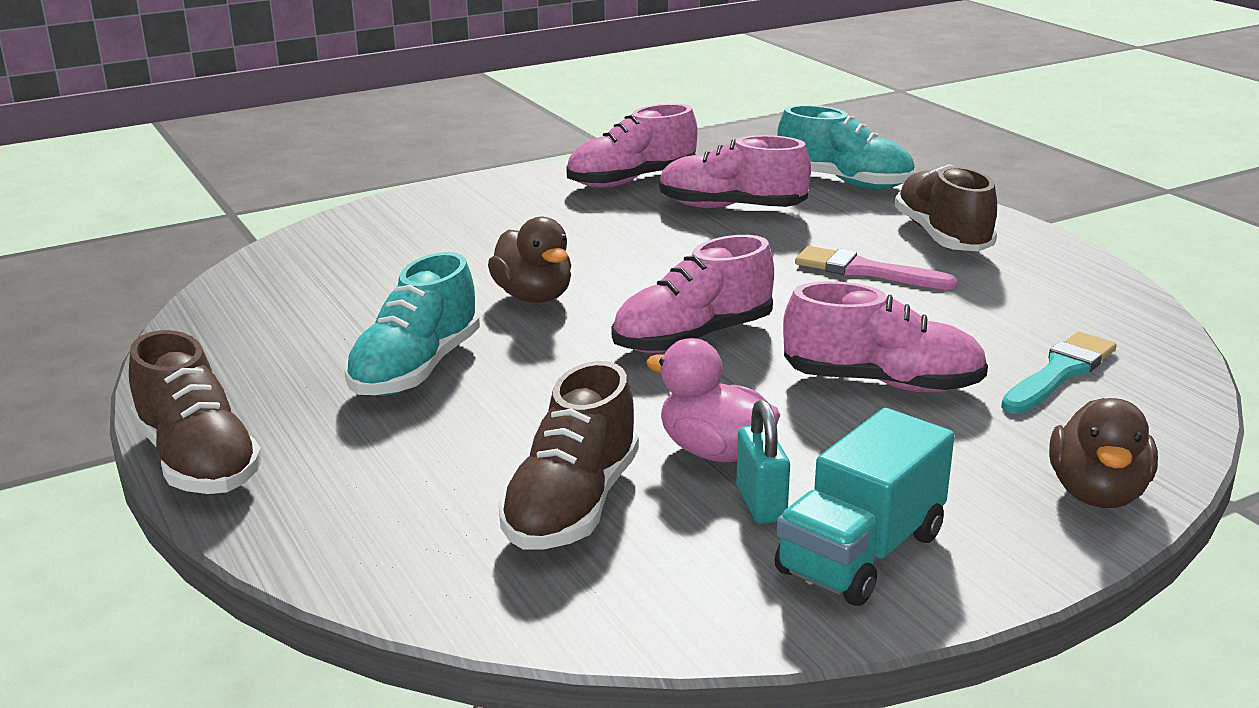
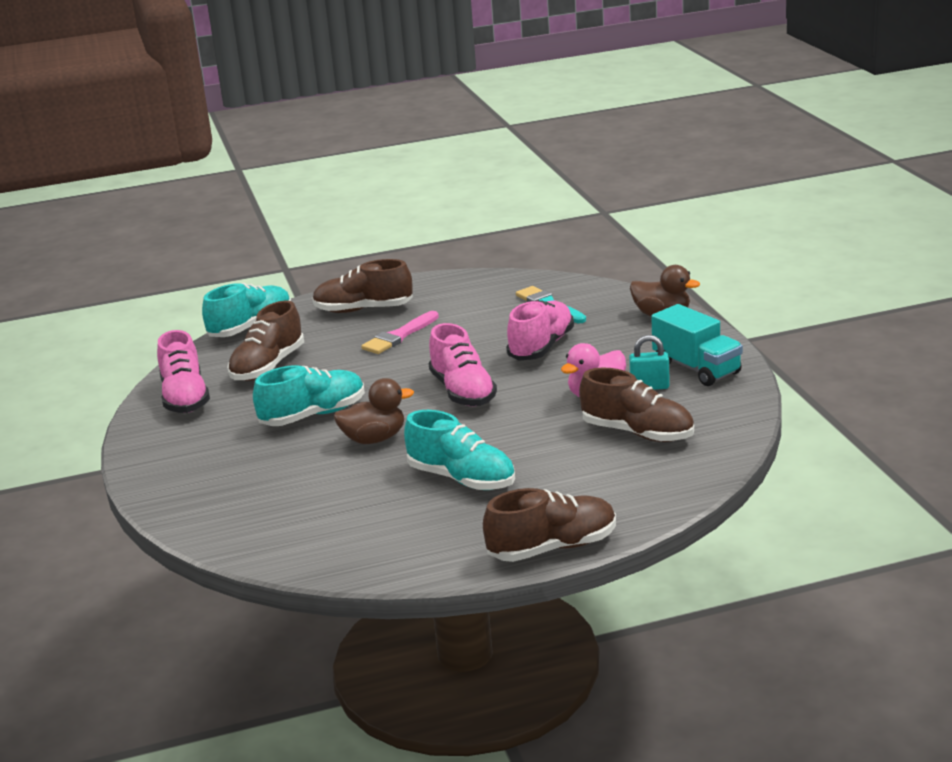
camera: 75 degrees left, 0 degrees up
(597, 252) = (313, 415): none -> turquoise shoe
(731, 208) = (268, 366): pink shoe -> brown shoe

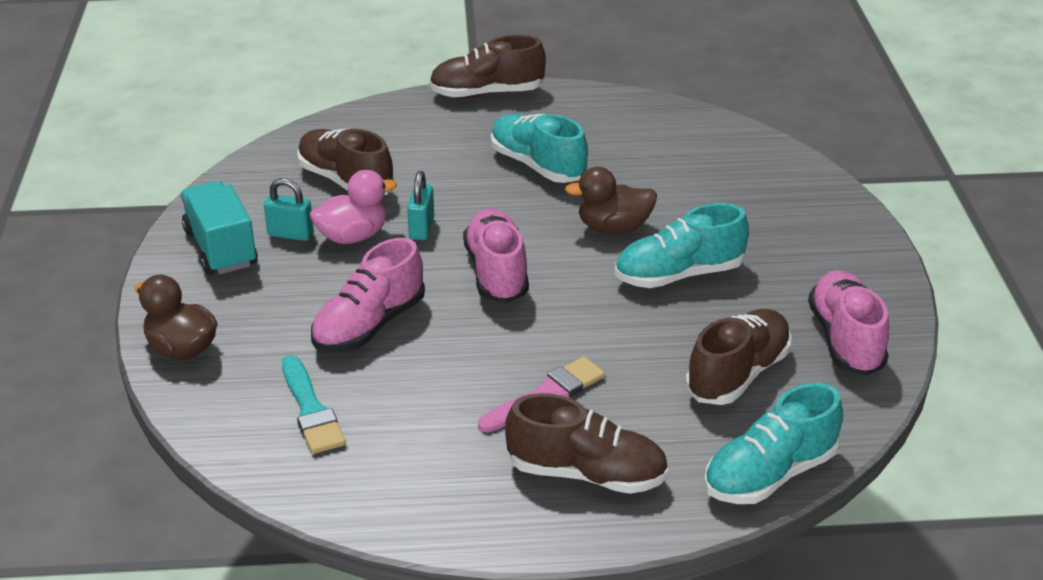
camera: 170 degrees left, 10 degrees up
(542, 409) = (421, 229): none -> turquoise padlock

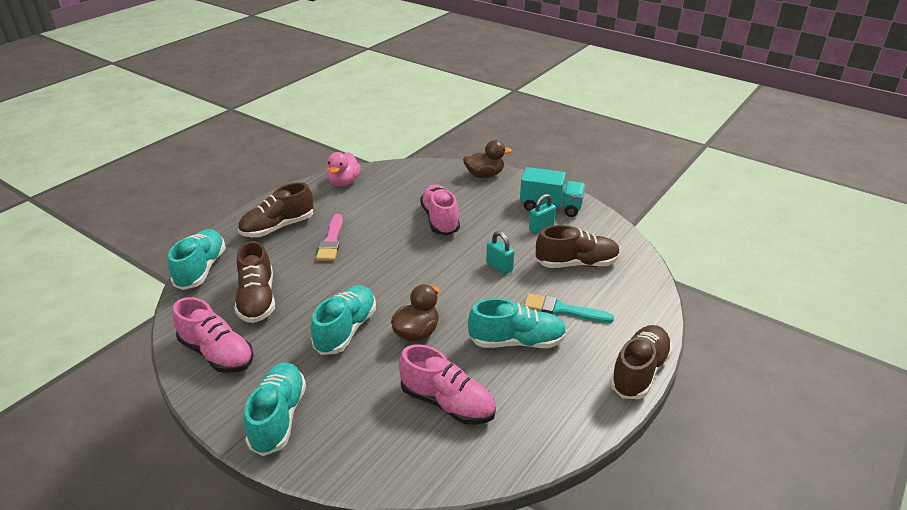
camera: 130 degrees right, 0 degrees up
(311, 410) = (406, 187): turquoise brush -> turquoise brush (563, 310)
(353, 236) = (517, 244): pink duck -> pink duck (344, 182)
(496, 273) = (431, 271): pink shoe -> pink shoe (447, 403)
(835, 244) = (278, 417): none -> turquoise shoe

